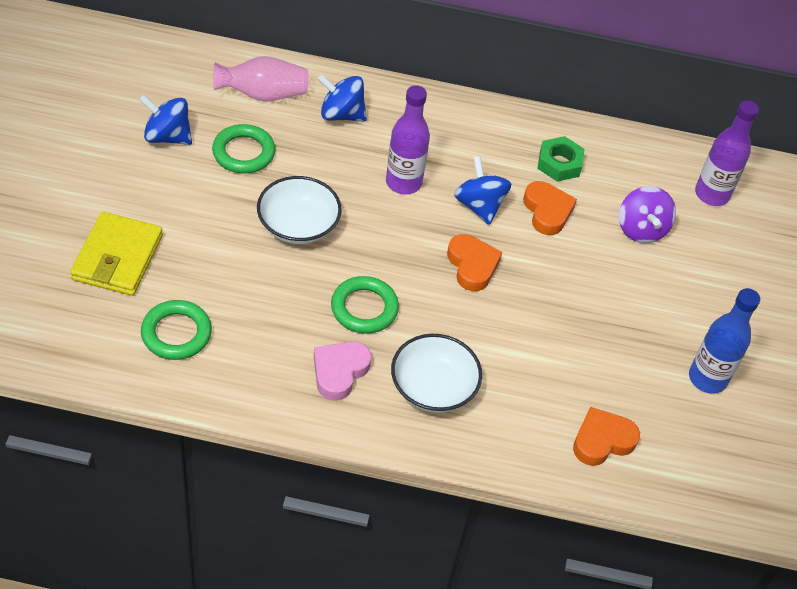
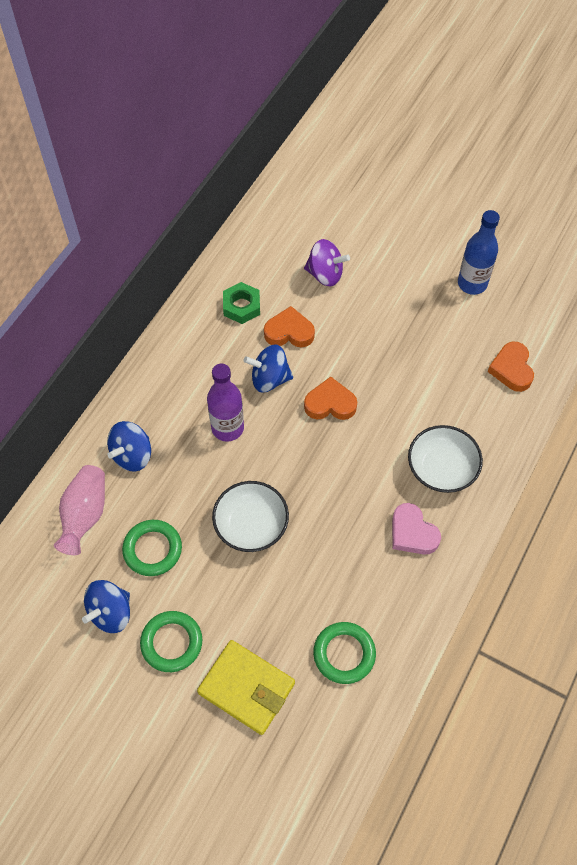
camera: 65 degrees left, 10 degrees up
(364, 308) = (353, 497): green ring -> green ring (171, 643)
(711, 194) = (304, 215): purple bottle -> none

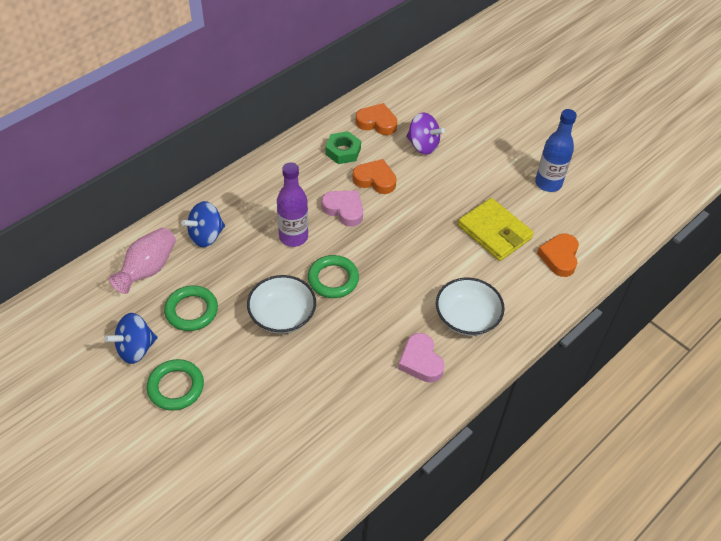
camera: 15 degrees right, 10 degrees down
(246, 688) = (224, 443): yellow wallet -> yellow wallet (494, 232)
(269, 379) = (344, 210): blue spinning top -> pink heart
(330, 404) = (388, 242): orange heart -> orange heart (377, 123)
(344, 654) = (321, 441): green ring -> green ring (333, 279)

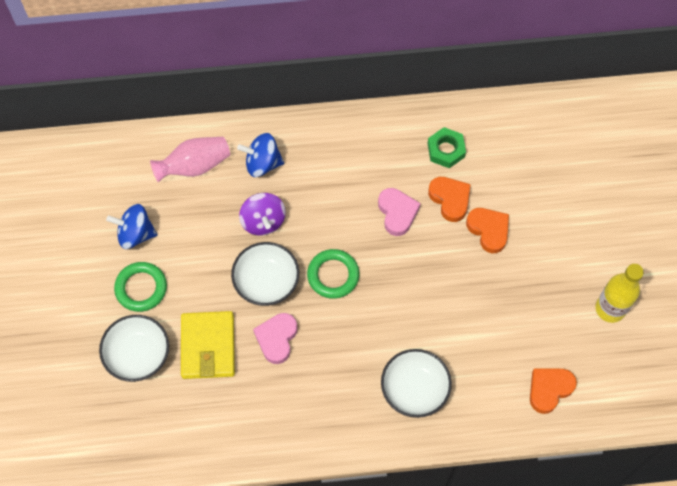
camera: 40 degrees right, 15 degrees up
(191, 311) = (200, 228): green ring -> none
(216, 440) = (137, 354): none -> white bowl
(293, 237) = (332, 212): purple bottle -> none
(377, 123) = (503, 138): orange heart -> orange heart (488, 230)
(420, 361) = (342, 400): pink heart -> pink heart (276, 339)
(423, 145) = (525, 190): purple spinning top -> purple spinning top (263, 221)
(494, 232) = (512, 324): yellow wallet -> yellow wallet (208, 346)
(548, 183) = (610, 308): blue bottle -> yellow bottle

